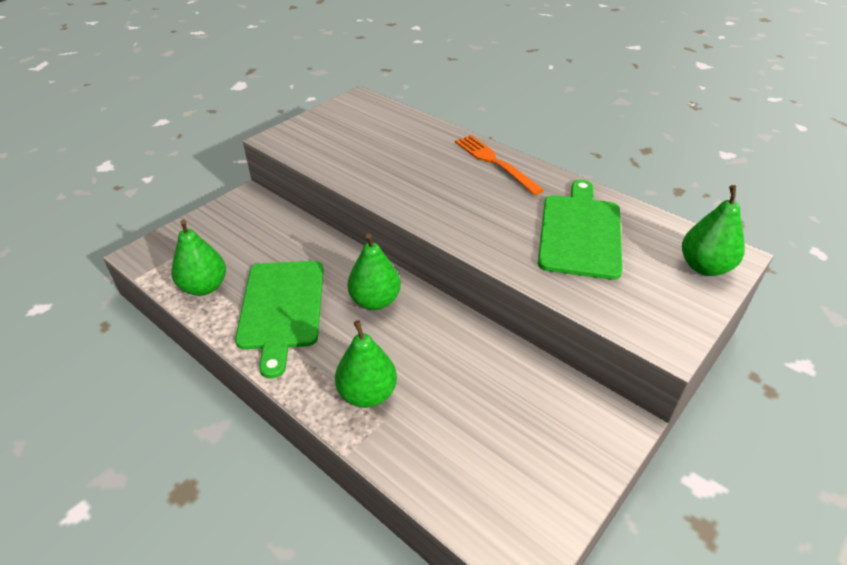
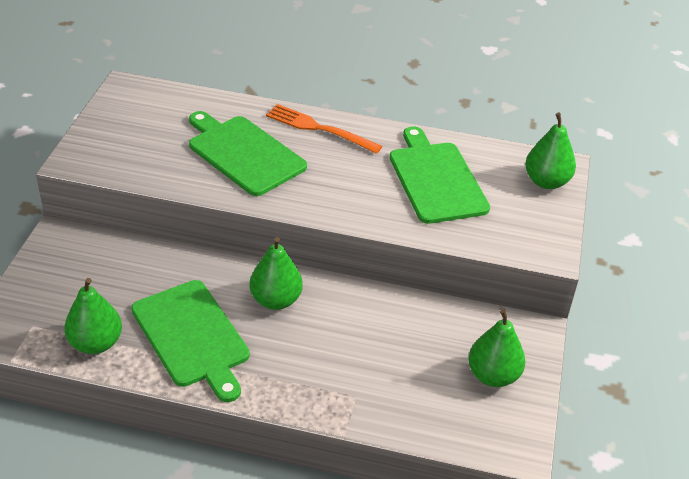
camera: 30 degrees left, 0 degrees up
(367, 394) = (327, 382): green pear -> green pear (493, 375)
(413, 165) = (243, 153): none -> green cutting board

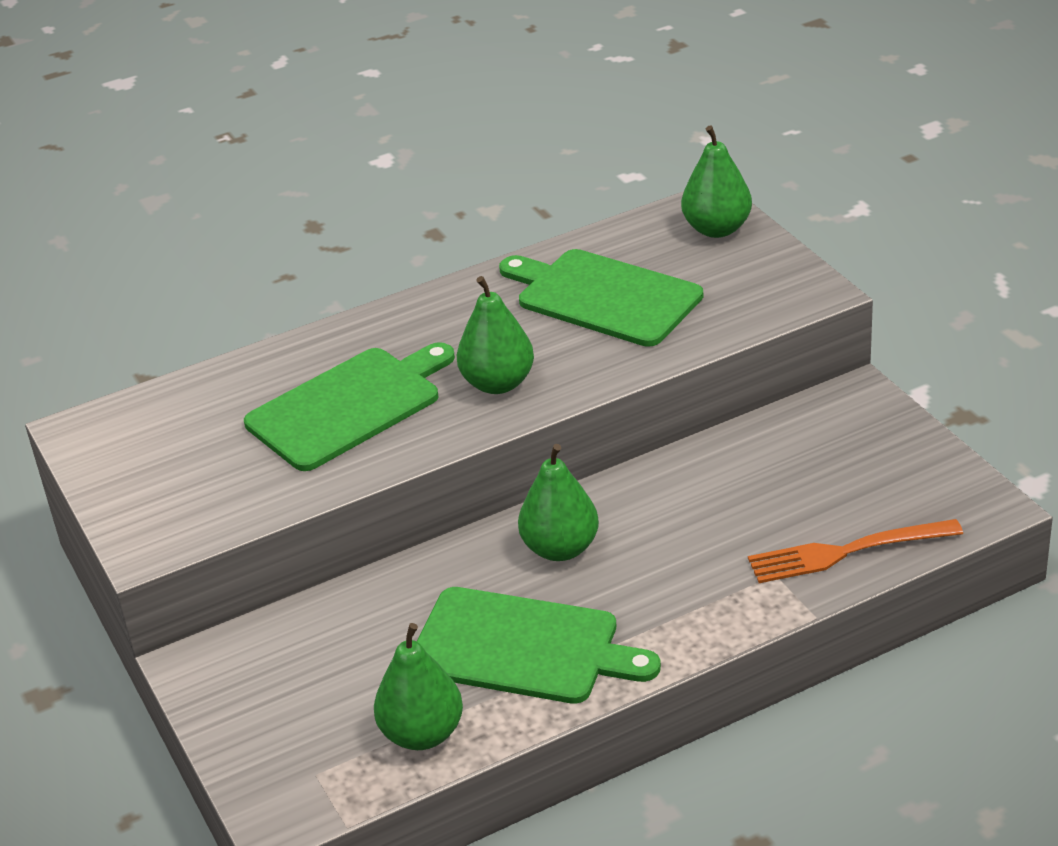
camera: 35 degrees left, 5 degrees down
(243, 153) = (349, 406): green cutting board -> green cutting board turned 135 degrees clockwise
(318, 128) = (396, 327): orange fork -> orange fork (846, 552)
(493, 375) = (876, 461): green pear -> green pear (498, 383)

